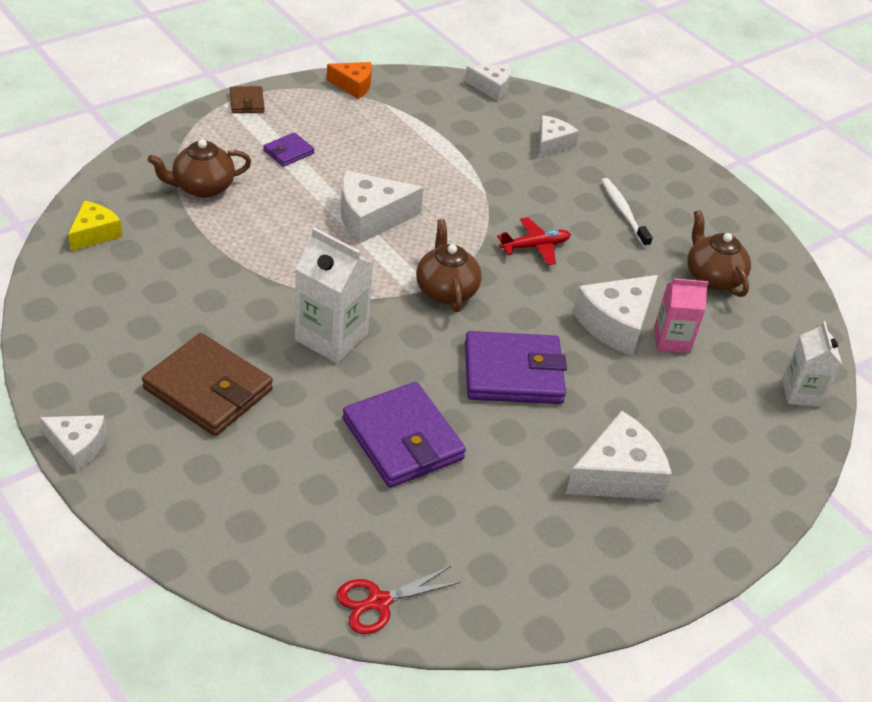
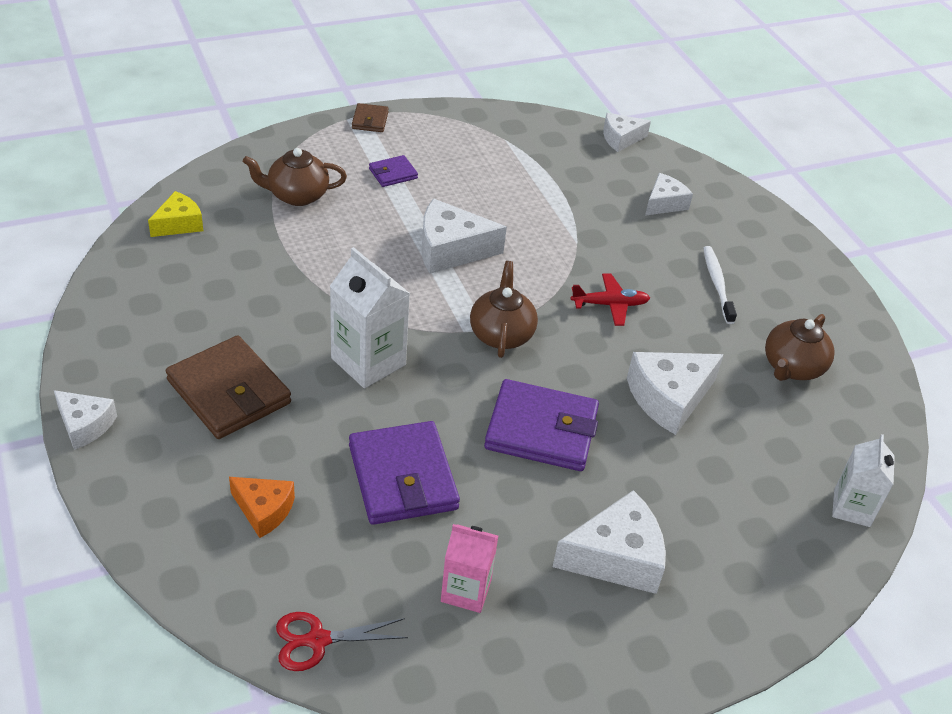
camera: 15 degrees right, 0 degrees up
(353, 86) = (480, 118): orange cheese -> orange cheese (264, 510)
(491, 87) = (620, 139): white cheese -> white cheese turned 135 degrees clockwise
(671, 340) = (724, 426): pink carton -> pink carton (466, 590)
(712, 277) = (792, 367): brown teapot -> brown teapot turned 135 degrees counterclockwise

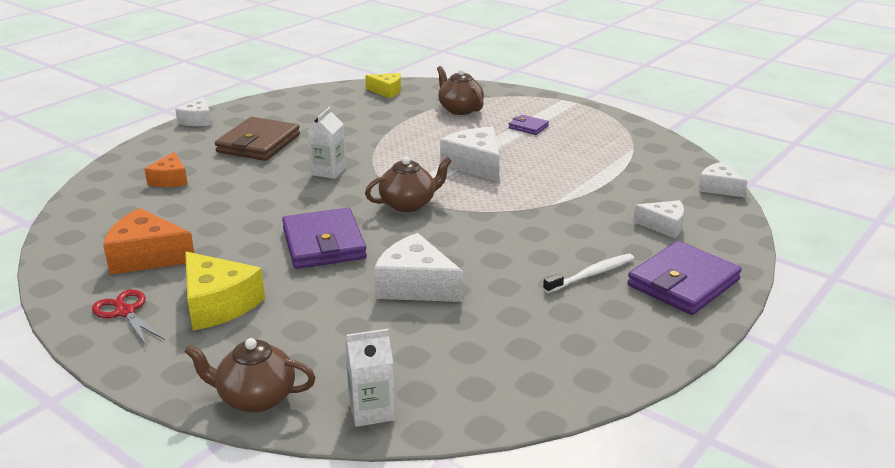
camera: 65 degrees right, 15 degrees down
(318, 640) = (77, 222): red scissors -> red scissors (125, 312)
(368, 361) = (328, 171): white carton -> white carton, size x0.65
(370, 120) = (573, 105): brown wallet -> none
(403, 477) = (232, 210): purple wallet -> purple wallet (683, 283)
(466, 590) = (147, 256): pink carton -> orange cheese
(610, 305) = (497, 235): red plane -> none
(616, 557) = (218, 304): white cheese -> yellow cheese
(792, 367) = (528, 337): brown teapot -> brown teapot (255, 398)

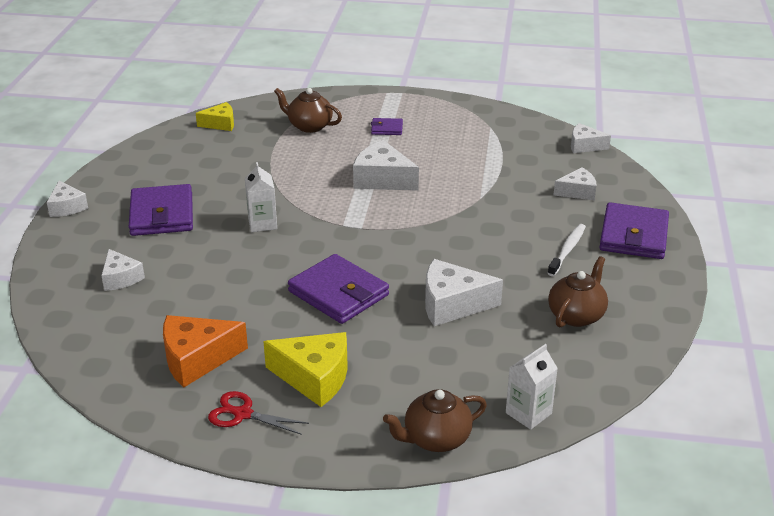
camera: 30 degrees left, 5 degrees up
(170, 180) = (120, 278): orange cheese -> white cheese
(258, 144) = (162, 214): brown wallet -> purple wallet
(408, 204) = (368, 234): brown teapot -> brown teapot (576, 315)

